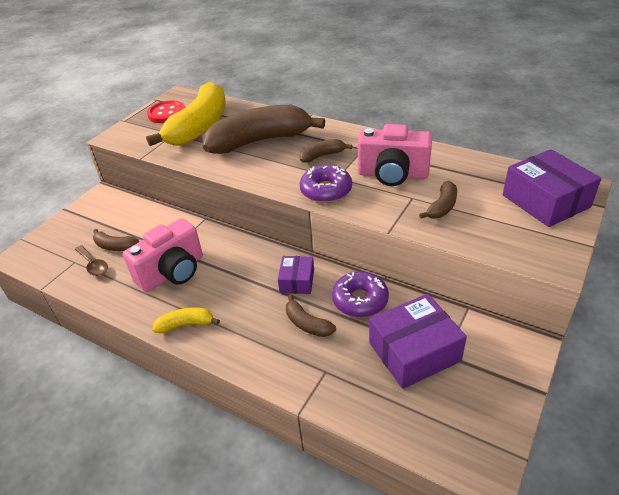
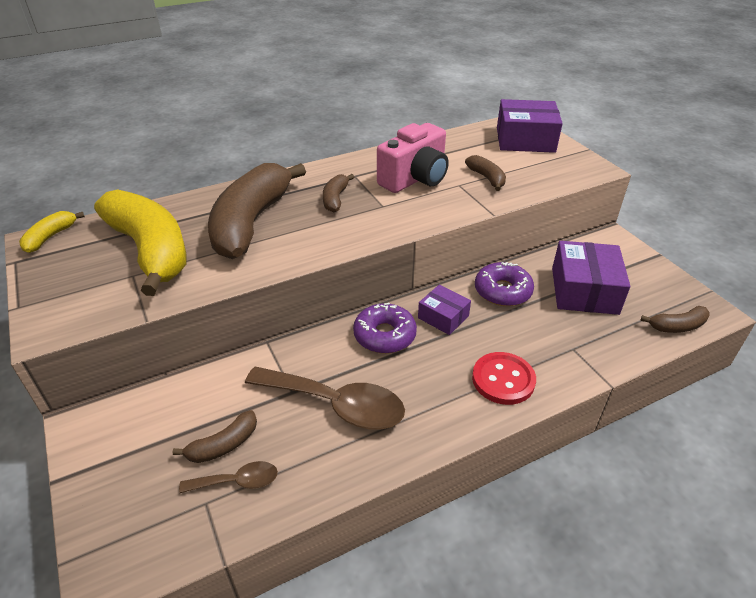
camera: 60 degrees left, 0 degrees up
(167, 113) = (70, 264): red button -> red button (503, 380)
(172, 272) = (336, 405): pink camera -> brown spoon
(186, 324) = (435, 423): yellow banana -> yellow banana (50, 237)
(307, 324) = (506, 335): brown banana -> brown banana (677, 326)
(326, 190) = (396, 219): purple donut -> purple donut (384, 335)

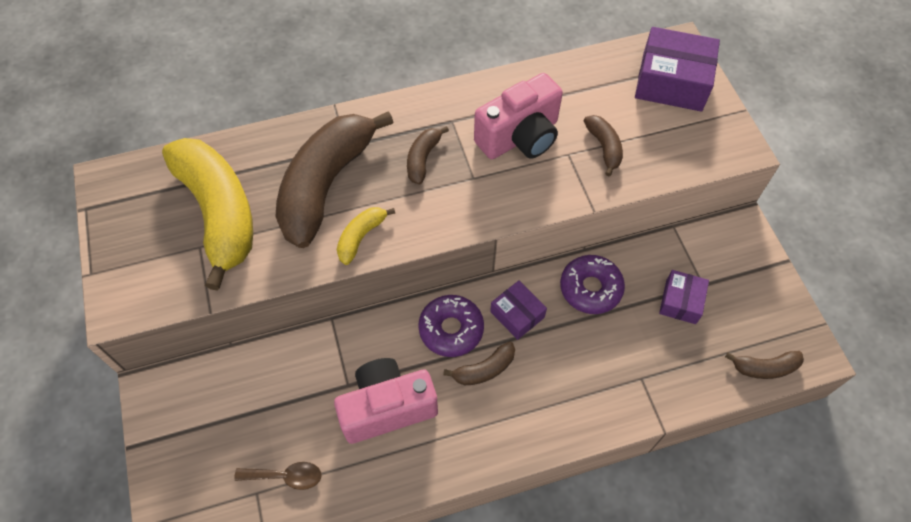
camera: 10 degrees right, 20 degrees up
(50, 237) = (119, 177): yellow banana -> yellow banana (361, 237)
(223, 445) = (277, 435): brown banana -> brown banana (484, 369)
(336, 405) = (387, 408): brown spoon -> pink camera
(503, 380) = (557, 406): red button -> none
(584, 290) = (680, 301): purple box -> purple box, size x0.57

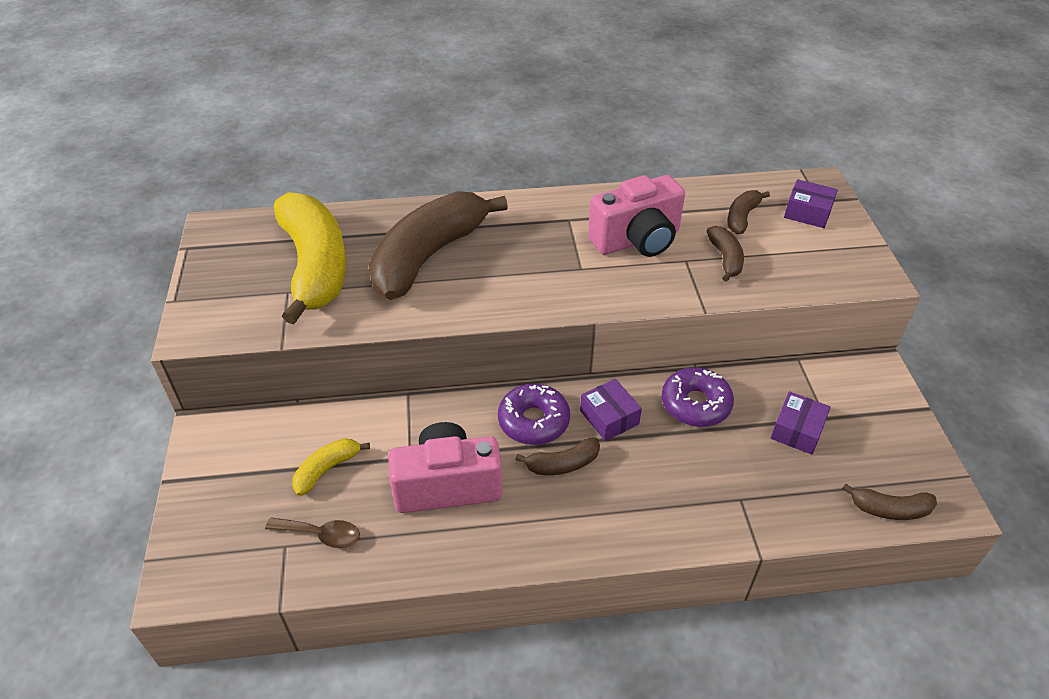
camera: 10 degrees right, 15 degrees down
(361, 237) = (452, 304): yellow banana -> yellow banana (327, 469)
(423, 159) = (532, 246): brown banana -> brown banana (742, 217)
(672, 82) = (807, 212): purple box -> purple box, size x0.57

